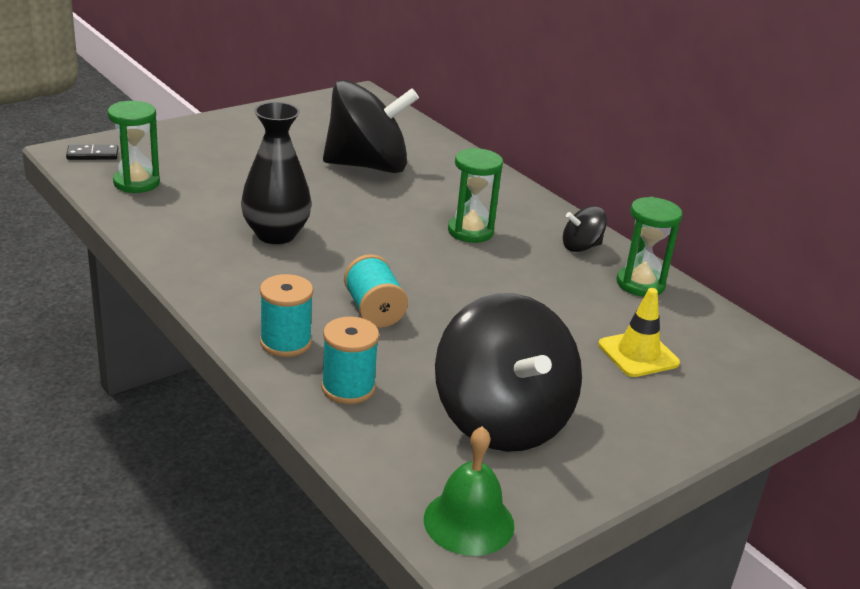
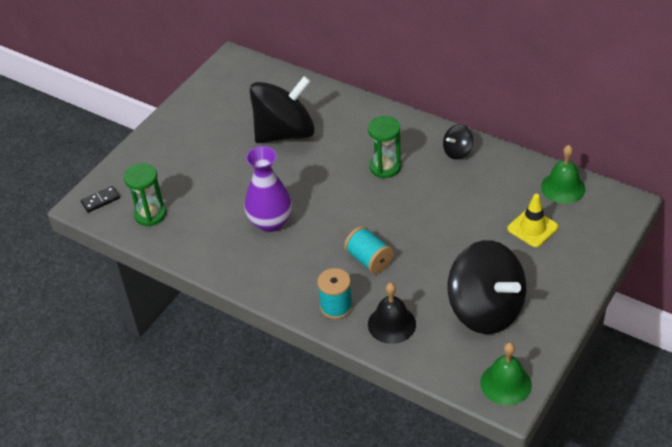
camera: 15 degrees left, 15 degrees up
(276, 234) = (270, 222): black vase -> purple vase
(348, 388) = (391, 324): turquoise spool -> black bell
(640, 284) = (507, 169): green hourglass -> none
(712, 326) = (563, 187): none -> green bell

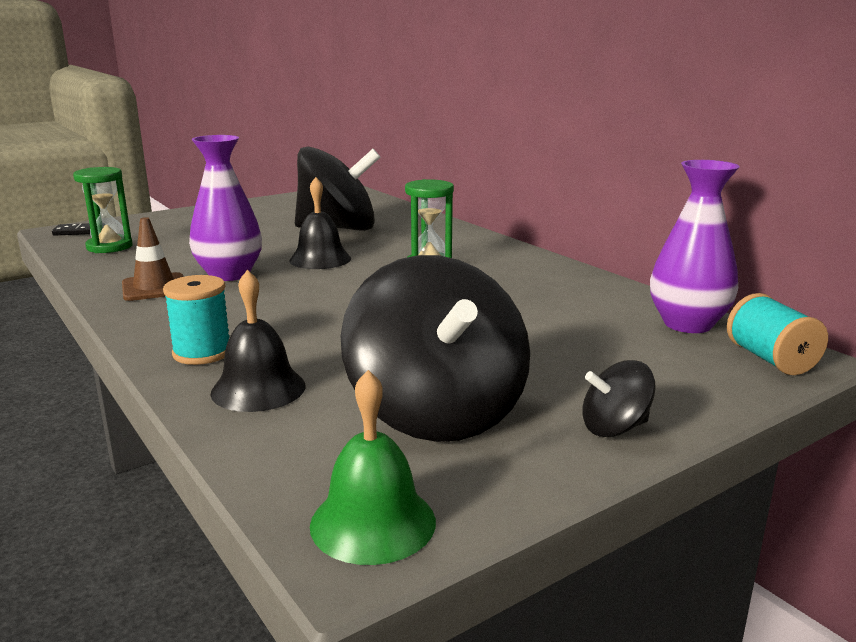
camera: 20 degrees right, 25 degrees down
(240, 254) = (154, 288): none -> brown traffic cone
(310, 182) = (320, 259): none -> black bell
(369, 260) = (311, 324): turquoise spool -> turquoise spool (770, 359)
(457, 152) = (542, 271): black spinning top -> black spinning top (614, 428)
(532, 228) = (604, 349): yellow traffic cone -> none
(563, 187) = (687, 324): green bell -> purple vase

